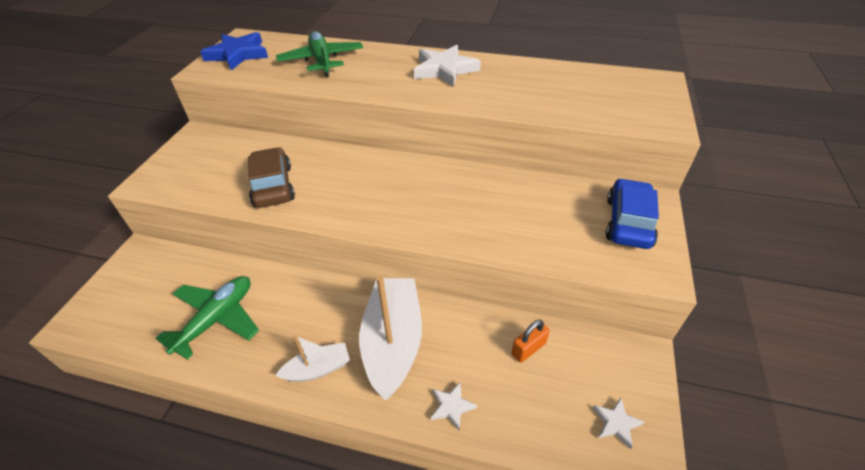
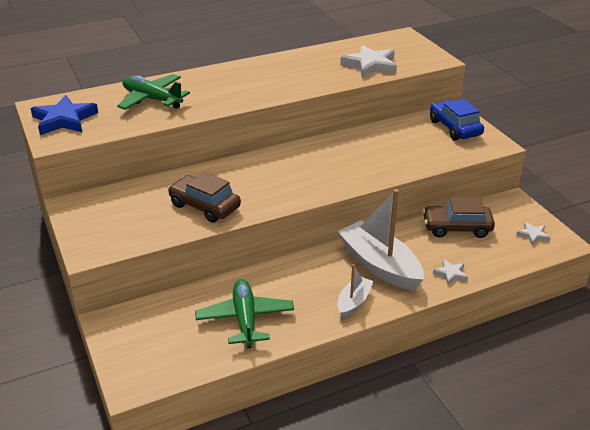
camera: 40 degrees left, 10 degrees down
(444, 69) = (259, 73): white star -> white star (370, 65)
(528, 349) = (456, 228): orange padlock -> brown car

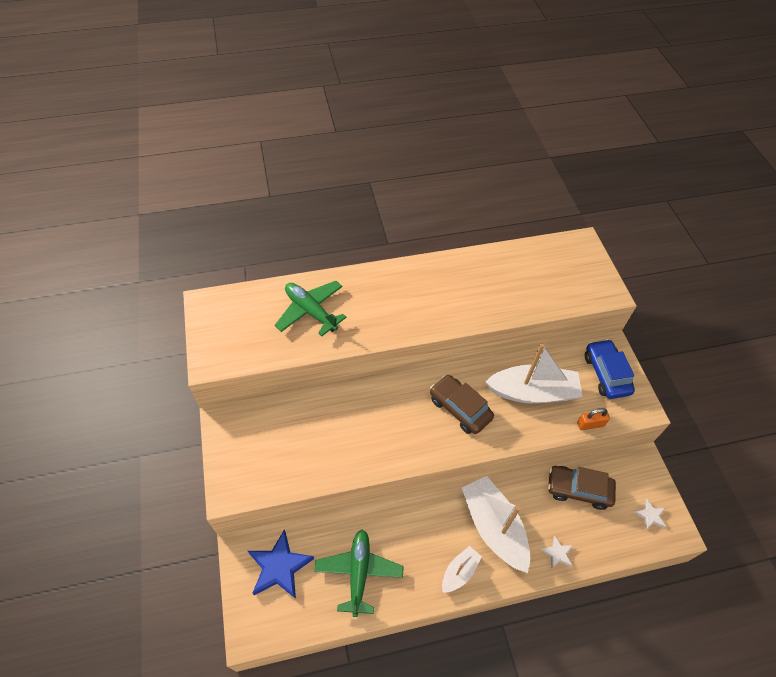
camera: 10 degrees right, 20 degrees up
(64, 120) = (224, 330): blue star -> blue star (279, 567)
(205, 206) = (341, 448): brown car -> brown car (460, 408)
(370, 65) = (537, 291): white star -> none
(388, 147) = (532, 392): none -> white boat
(450, 160) = (590, 424): none -> orange padlock

